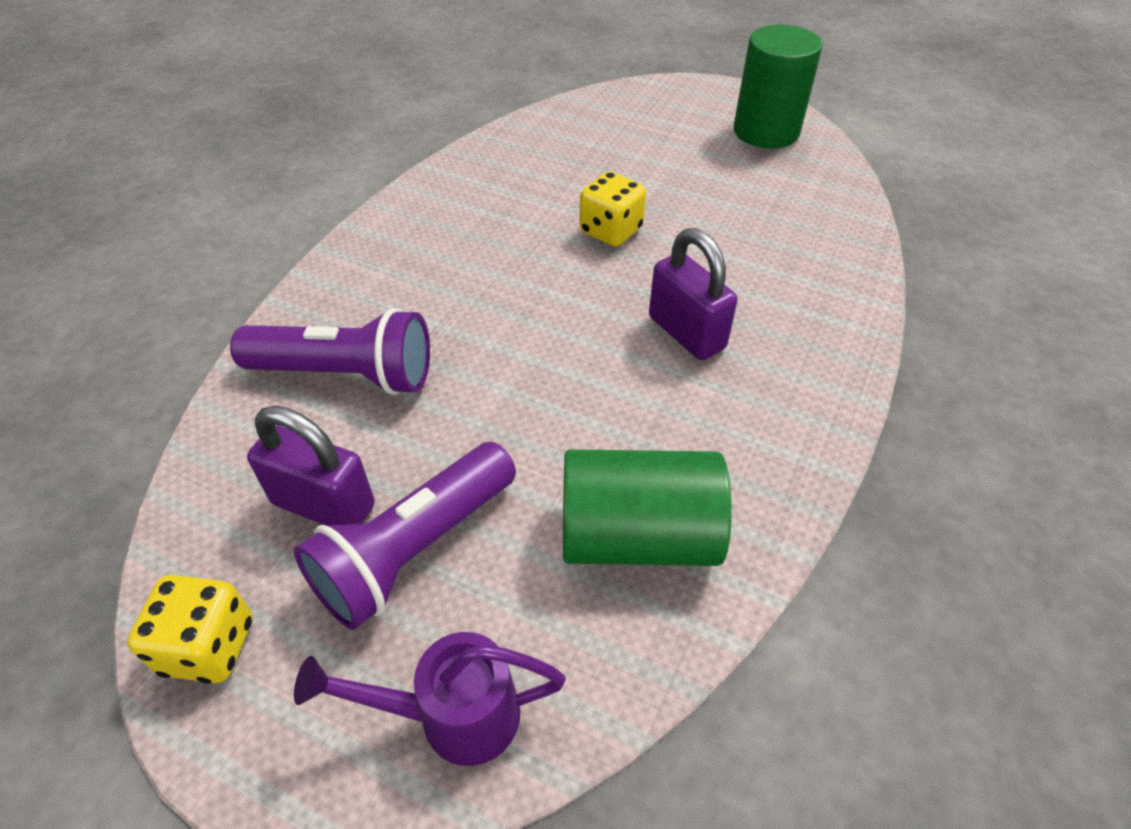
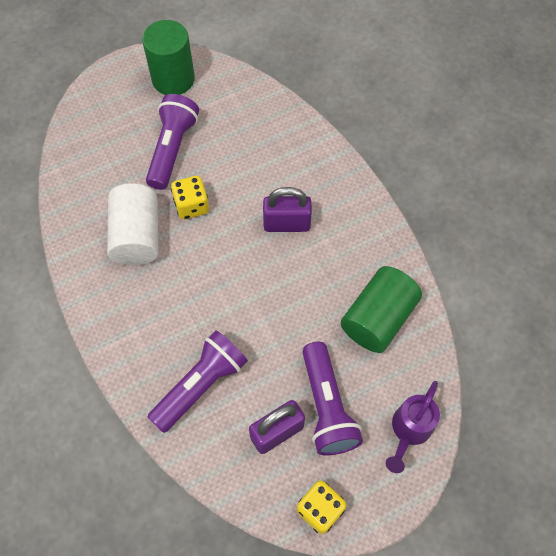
camera: 55 degrees left, 15 degrees up
(518, 209) = (137, 236): none -> white cylinder
(671, 177) = (172, 149): none -> purple flashlight

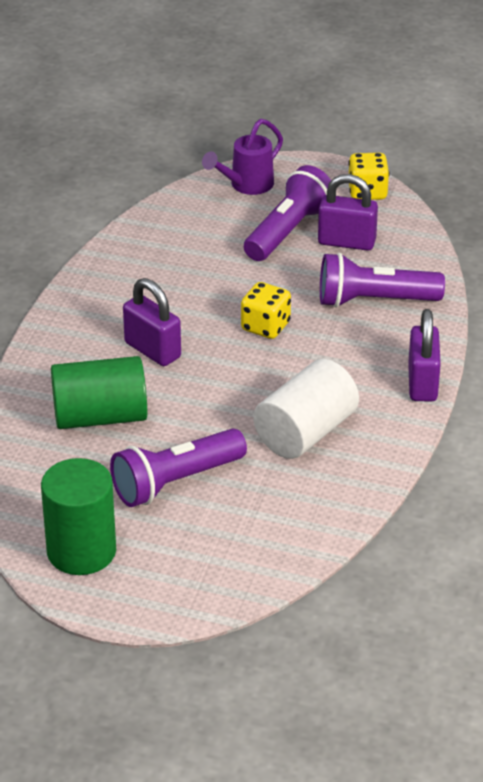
camera: 135 degrees left, 25 degrees down
(103, 333) = (422, 383): none -> purple padlock
(192, 206) = (221, 421): yellow dice -> yellow dice (265, 327)
(378, 318) = (172, 248): green cylinder -> green cylinder (100, 417)
(408, 431) = (246, 186): purple watering can -> purple watering can turned 150 degrees clockwise

